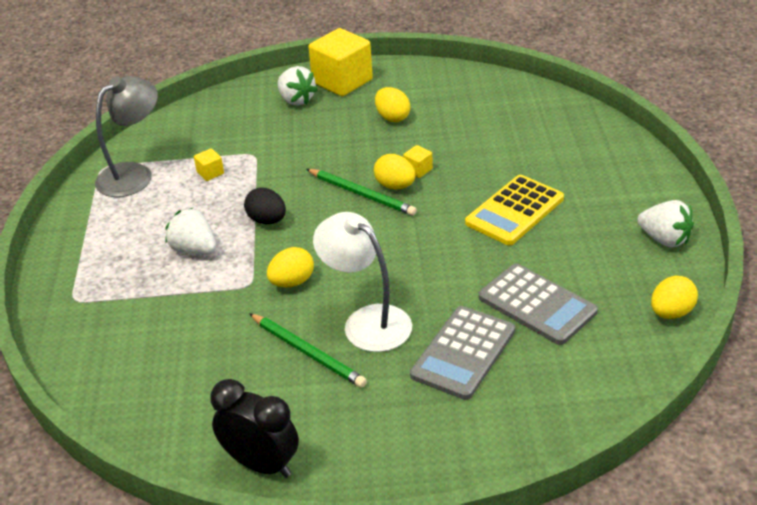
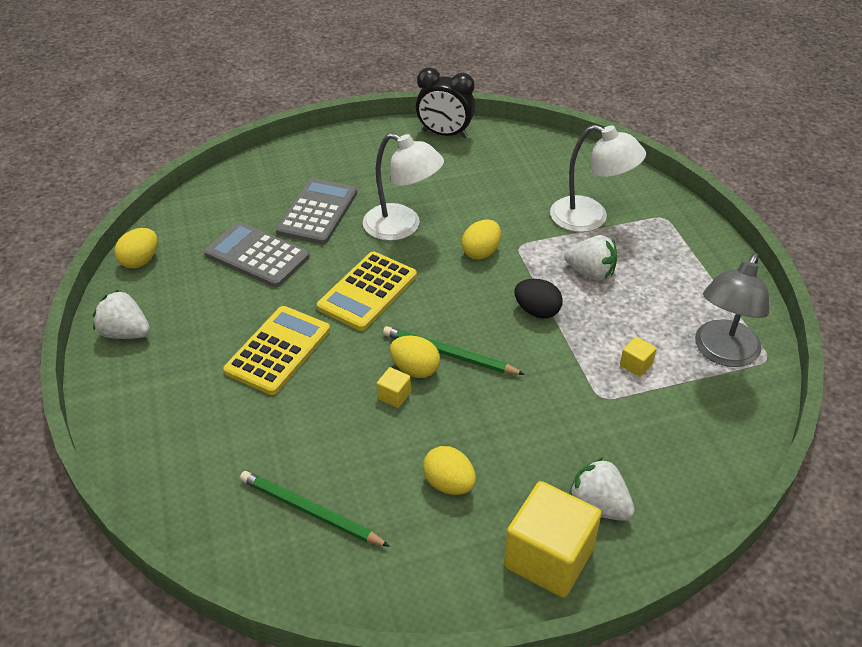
camera: 165 degrees right, 5 degrees up
(153, 308) = (590, 218): none -> white lamp
(308, 352) = (442, 200): green pencil -> green pencil (310, 511)
(422, 254) = (367, 291): none -> yellow calculator

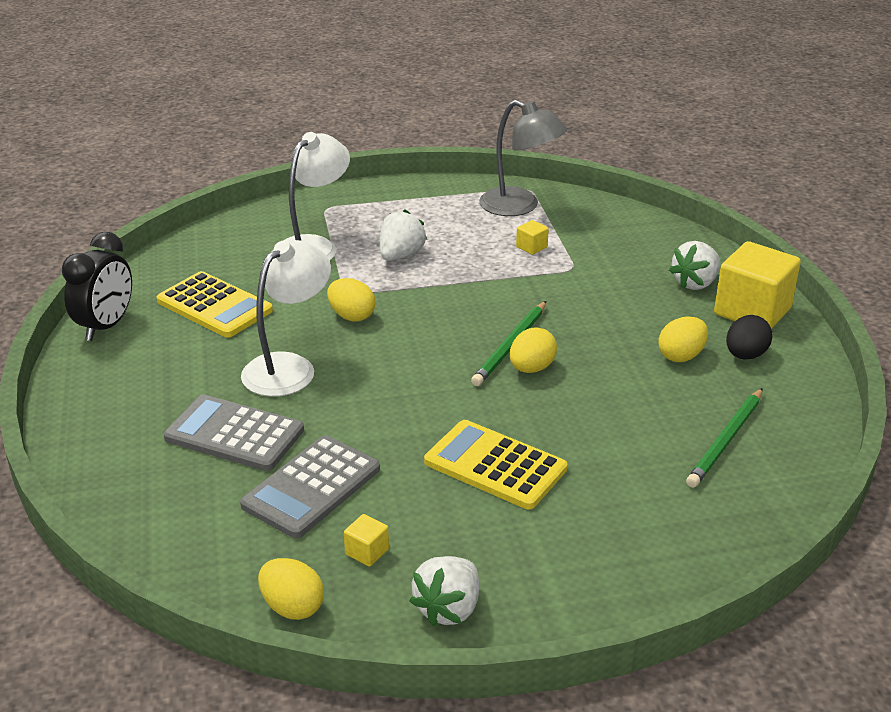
camera: 85 degrees left, 10 degrees down
(367, 291) = (402, 396): yellow calculator -> yellow calculator (214, 306)
(394, 395) = (569, 383): yellow cube -> yellow cube (367, 552)
(537, 311) = (453, 290): black egg -> black egg (745, 355)

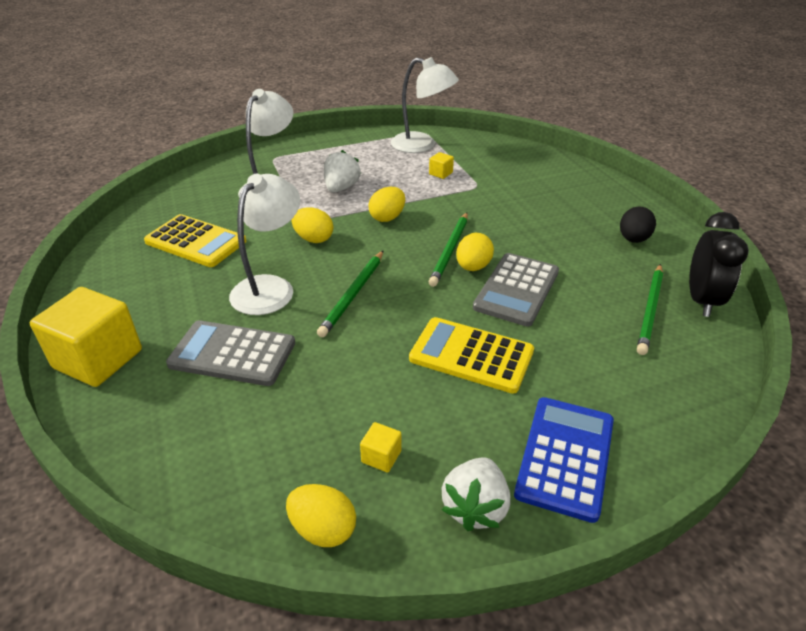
camera: 10 degrees left, 5 degrees up
(106, 326) = (101, 268): black clock -> black clock (701, 300)
(311, 487) = (314, 397): grey calculator -> grey calculator (516, 290)
(381, 385) = (353, 295): none -> green pencil
(520, 206) = (422, 145): grey lamp -> white lamp
(560, 576) = (565, 457): none -> blue calculator
(681, 356) = (585, 245): yellow egg -> yellow egg (387, 217)
(695, 283) = (572, 189): white strawberry -> none
(752, 311) = (623, 206): yellow cube -> yellow cube (98, 359)

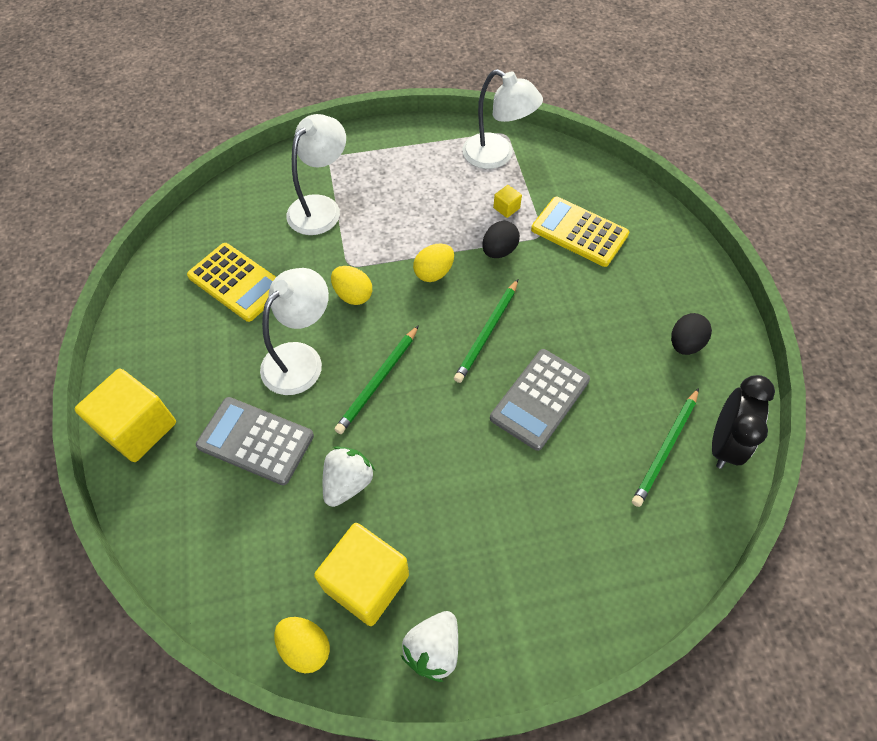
camera: 10 degrees right, 20 degrees up
(341, 188) = (394, 218): white strawberry -> white strawberry (348, 483)
(381, 456) = (366, 582): yellow cube -> yellow cube, size x2.37
(443, 199) = (499, 251): none -> black egg
(471, 355) = (473, 479): yellow calculator -> yellow calculator (579, 232)
(473, 267) = (504, 360): yellow egg -> none
(565, 457) = (525, 611): blue calculator -> none

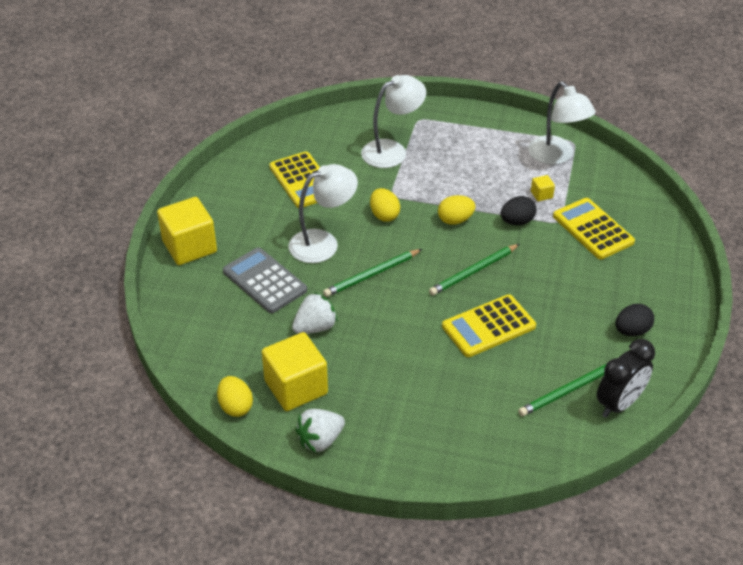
camera: 25 degrees right, 15 degrees down
(540, 399) = (488, 326): grey calculator -> yellow calculator

